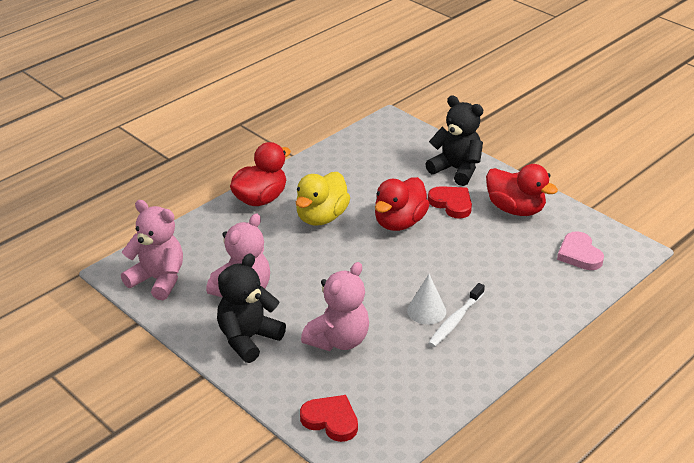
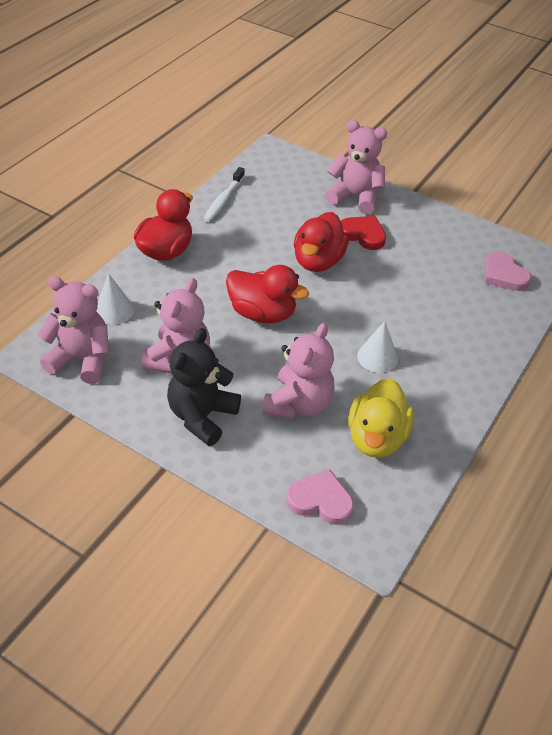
camera: 15 degrees left, 10 degrees up
(198, 243) = (114, 310): none -> white cone
(321, 217) = (236, 264): yellow duck -> yellow duck (376, 437)
(331, 420) = (320, 500): red heart -> pink heart
(455, 321) = (410, 364): white toothbrush -> white toothbrush (223, 200)
(456, 170) = (355, 197): black teddy bear -> pink teddy bear
(515, 209) = (426, 233): red duck -> red duck (262, 313)

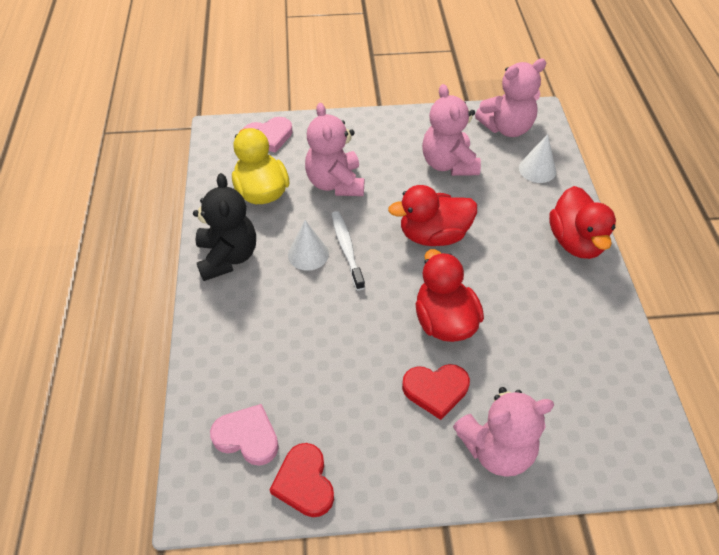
camera: 145 degrees right, 5 degrees up
(202, 416) = (389, 140): black teddy bear -> black teddy bear (227, 257)
(223, 200) = (611, 337): white toothbrush -> white toothbrush (346, 249)
(481, 239) = (304, 482): none -> red heart

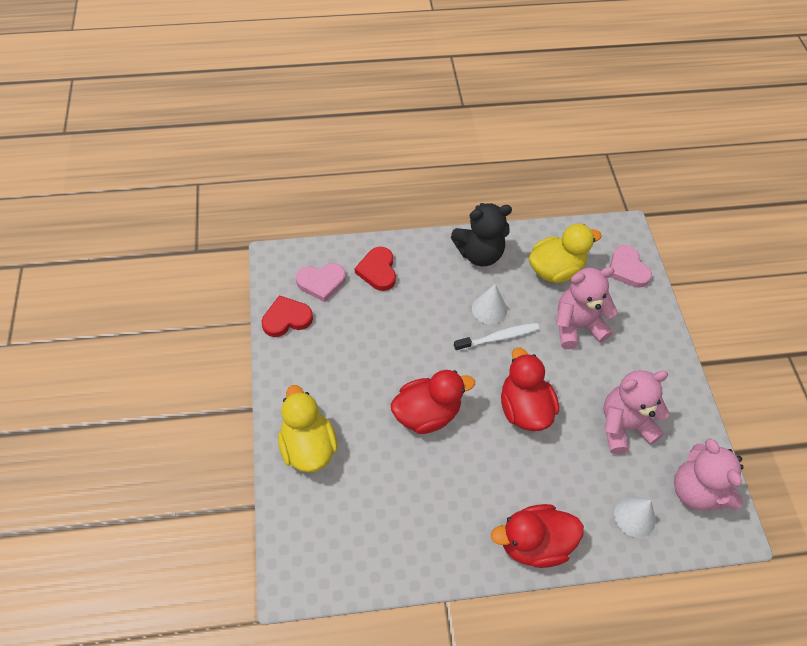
camera: 85 degrees right, 5 degrees up
(247, 437) = (321, 282): pink heart -> pink heart turned 60 degrees clockwise
(436, 390) = (359, 404): red heart -> red heart (378, 271)
(496, 449) = (308, 446): pink teddy bear -> yellow duck

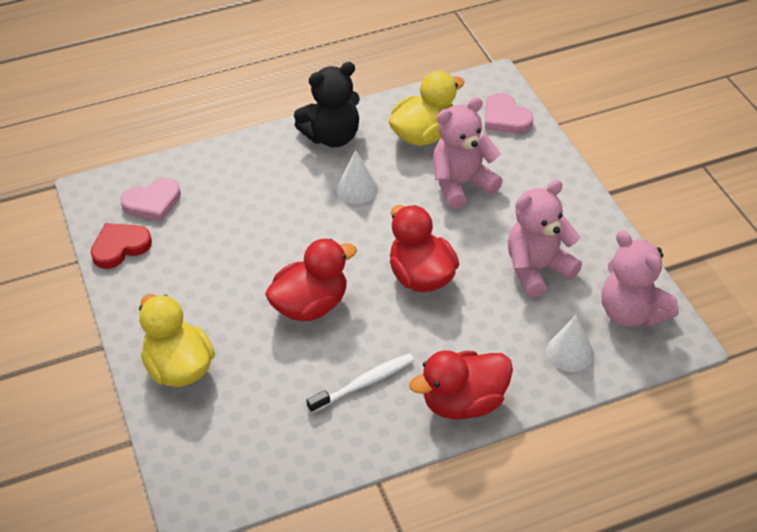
camera: 10 degrees left, 10 degrees down
(378, 271) = (217, 177): red heart -> none
(498, 337) = (374, 214): white toothbrush -> white toothbrush (364, 383)

